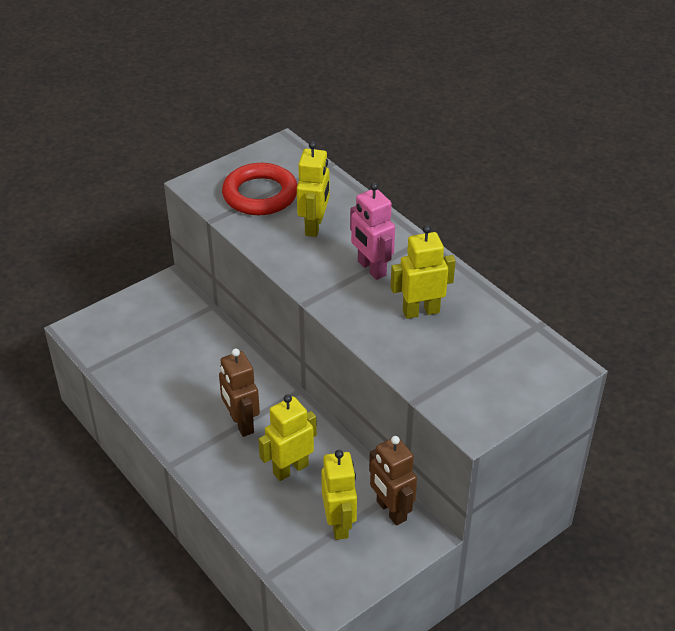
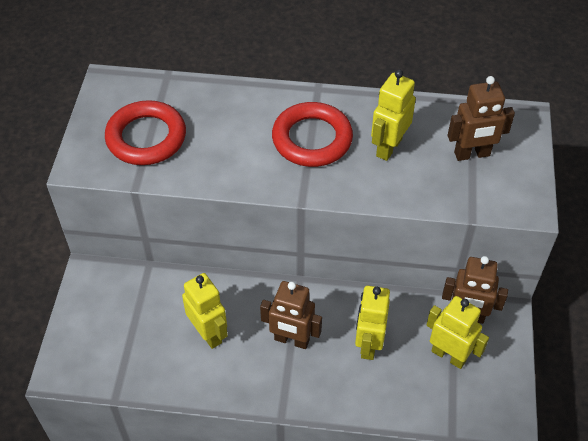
camera: 45 degrees left, 10 degrees up
(314, 226) = (225, 134): yellow robot -> yellow robot (209, 333)
(371, 268) = (312, 139): pink robot -> red ring
(481, 360) = (472, 154): none -> brown robot

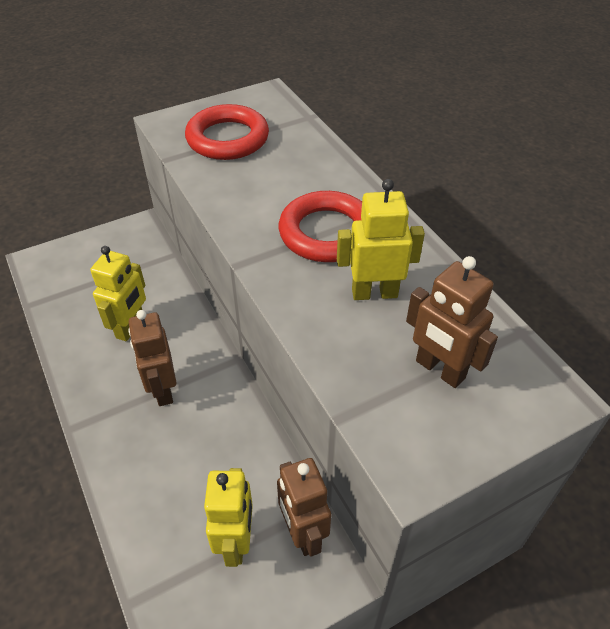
camera: 55 degrees right, 5 degrees down
(368, 344) = (199, 456): yellow robot -> none

